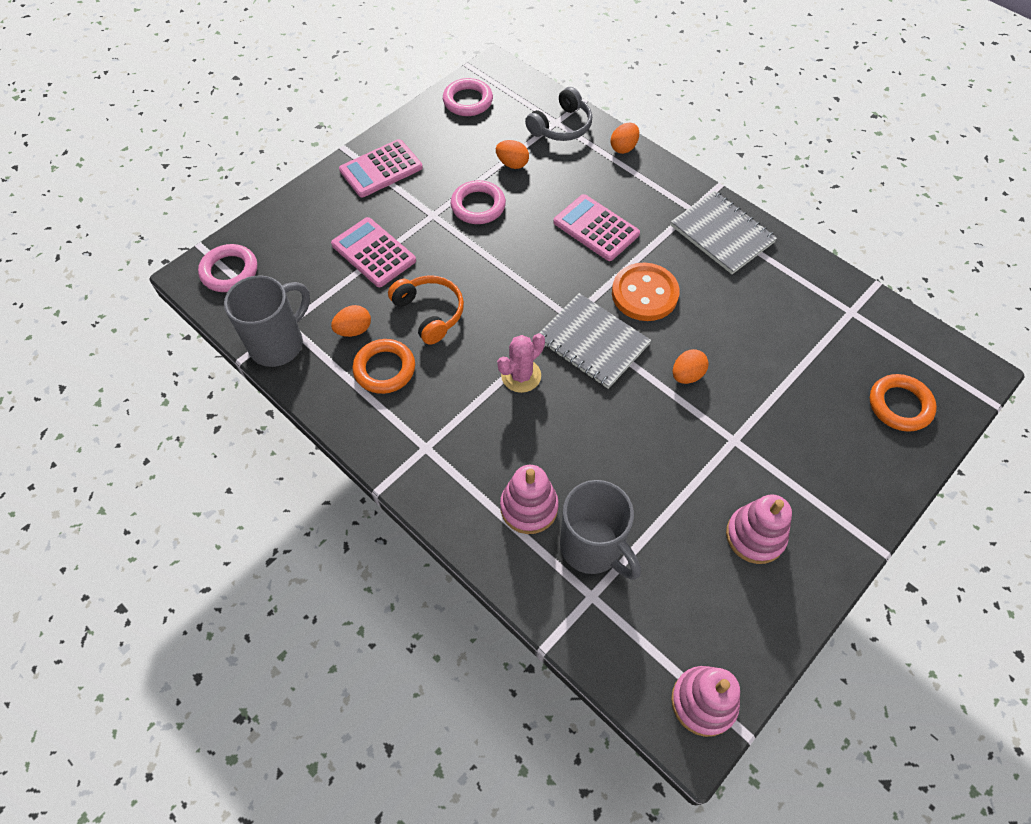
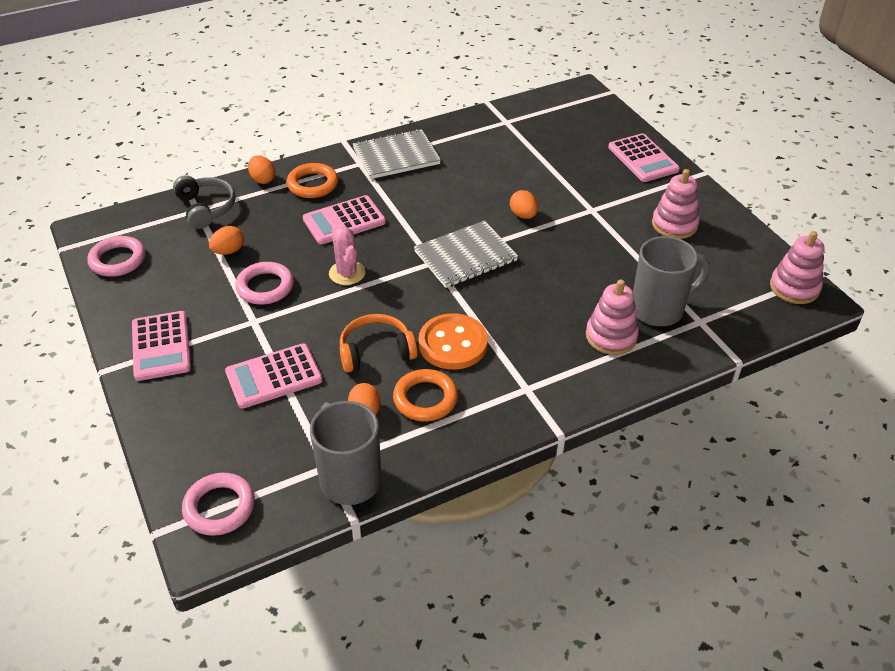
camera: 70 degrees left, 15 degrees down
(521, 376) = (478, 308): pink cactus -> pink cactus (347, 273)
(644, 294) = (432, 214): orange button -> orange button (453, 344)
(870, 474) = (643, 158): none -> pink calculator
(900, 405) = (594, 128): orange ring -> orange ring (312, 184)

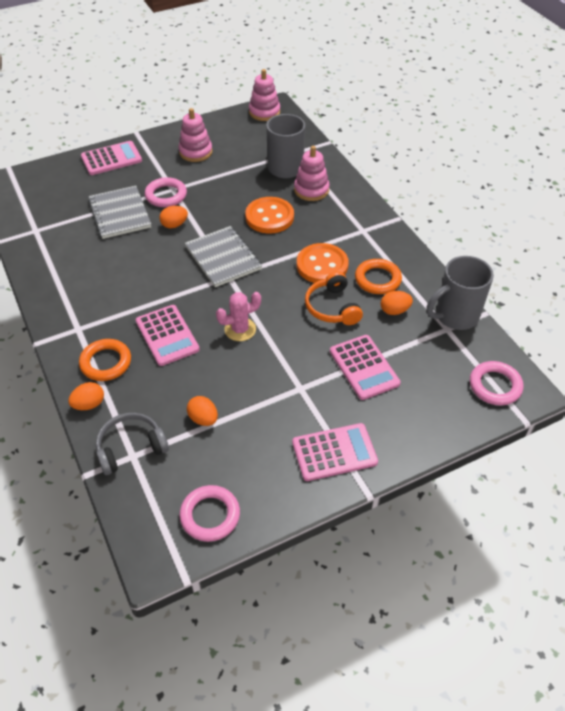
camera: 90 degrees left, 5 degrees up
(265, 287) = (256, 384): pink ring -> pink ring (166, 195)
(396, 156) = (72, 303): grey notebook -> grey notebook (120, 214)
(546, 295) = (269, 217): none -> orange button

